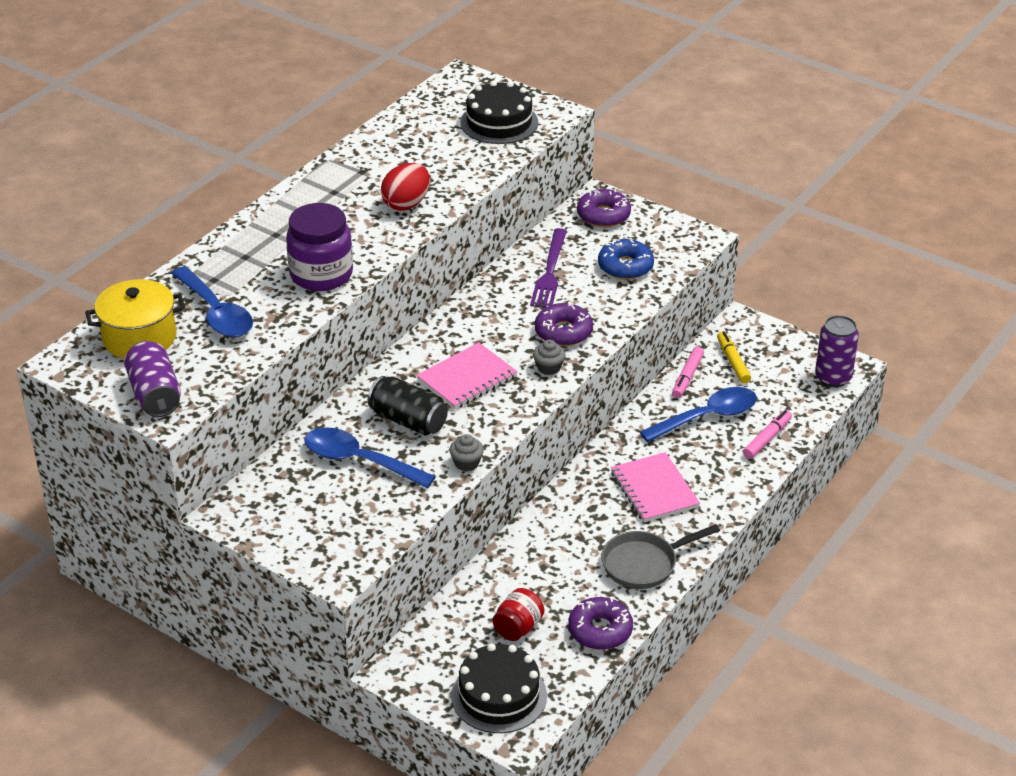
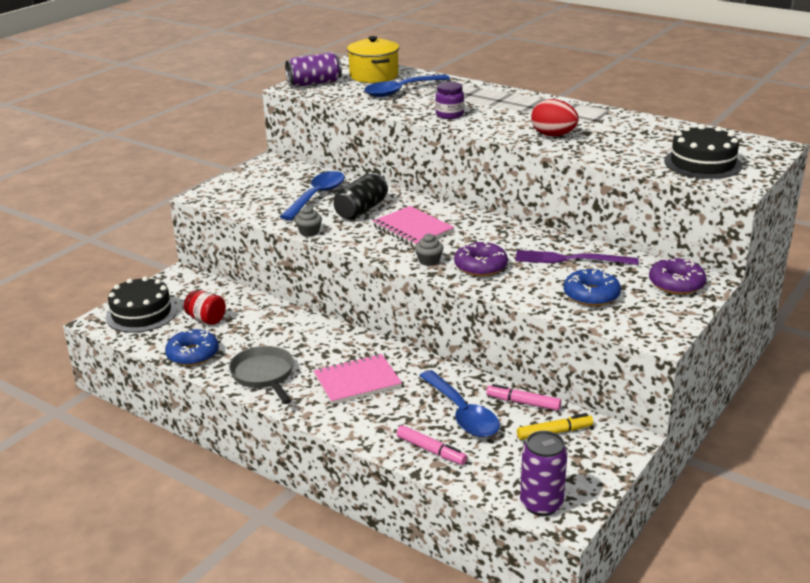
camera: 90 degrees right, 10 degrees down
(321, 275) = (449, 115): purple jar -> purple jar, size x0.58
(600, 630) = (193, 354): purple donut -> blue donut

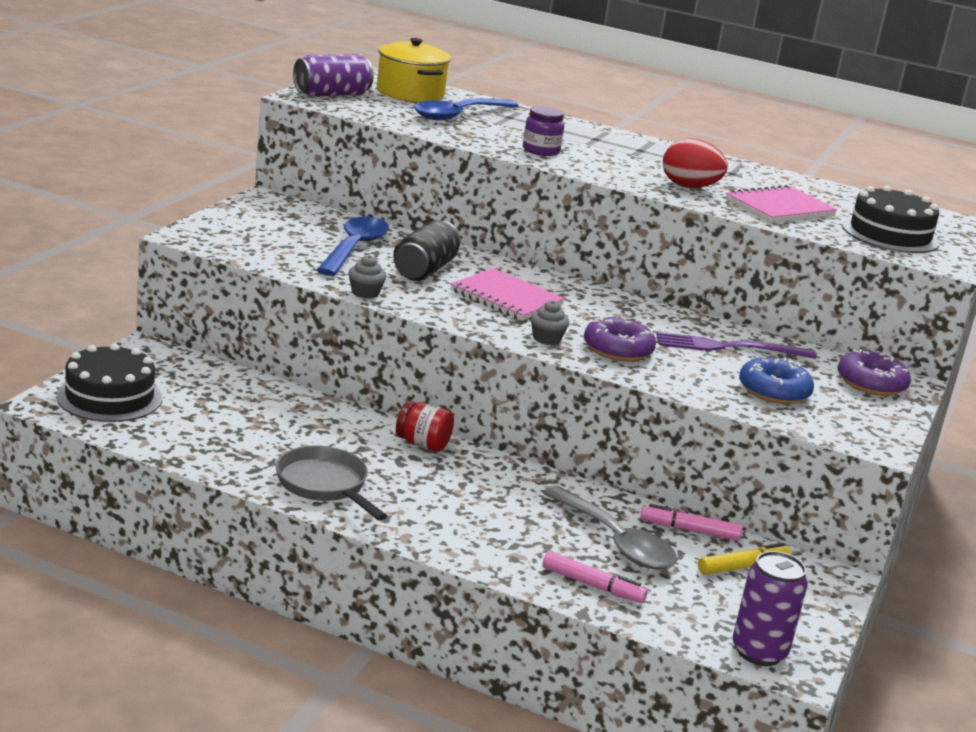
camera: 15 degrees left, 5 degrees down
(193, 354) = (209, 454): blue donut -> none
(206, 319) = (211, 409): red jar -> red jar (422, 444)
(357, 381) = (459, 497): pink notebook -> pink notebook (779, 208)
(462, 413) = (616, 541): blue spoon -> grey spoon

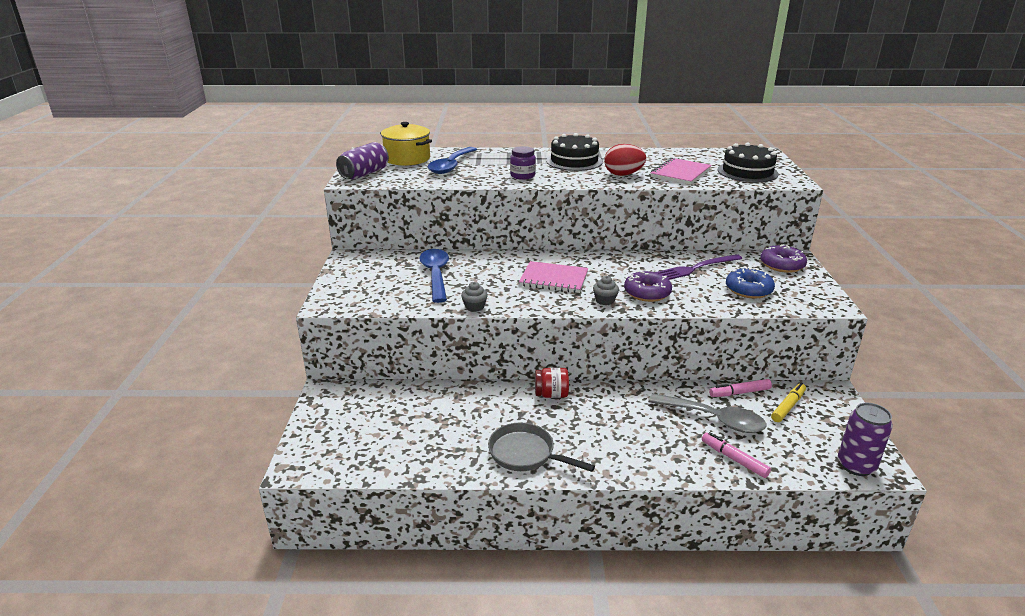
camera: 20 degrees left, 5 degrees up
(109, 397) = (333, 442): black cake -> black cake (574, 161)
(425, 270) = (490, 276): black can -> none
(592, 585) = (734, 459): pink marker -> pink marker turned 135 degrees counterclockwise

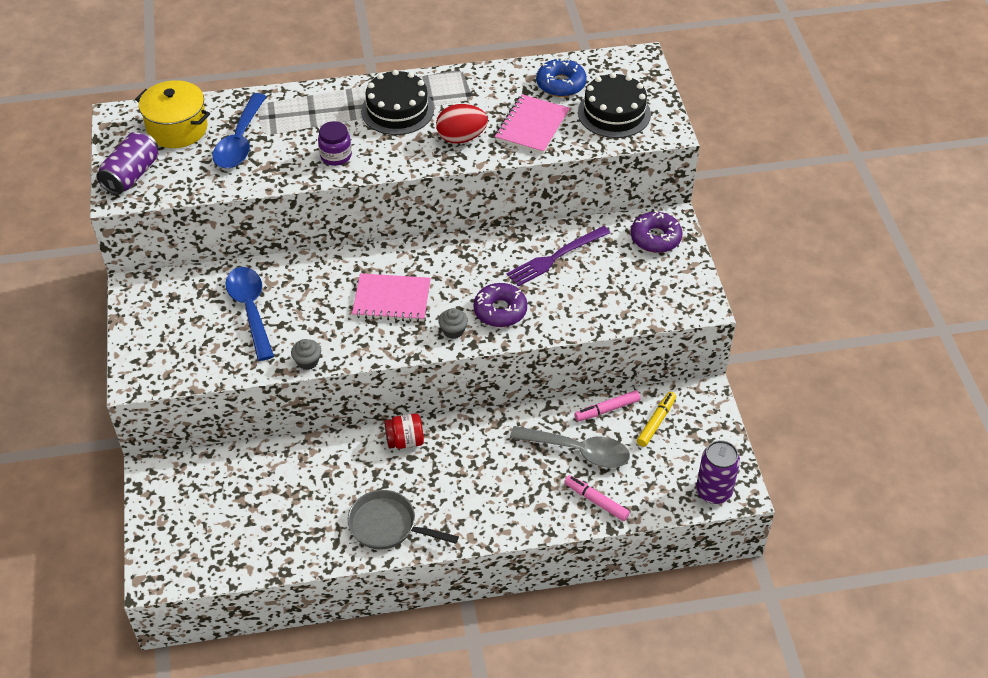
camera: 10 degrees left, 20 degrees up
(748, 290) = (613, 290): blue donut -> blue donut (561, 84)

